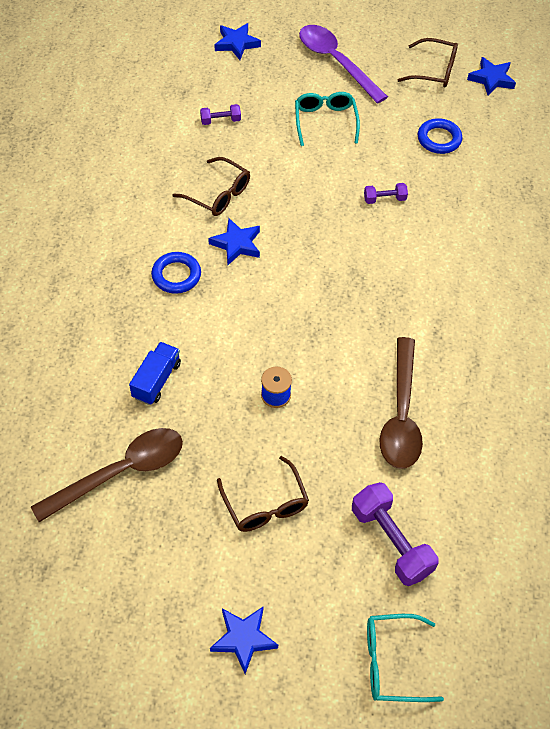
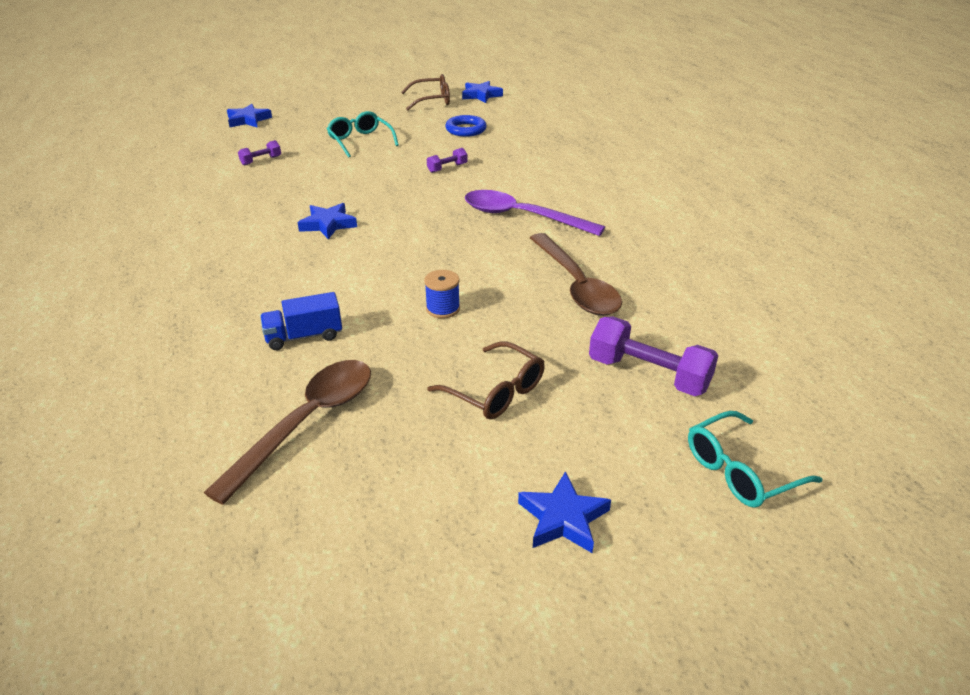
camera: 25 degrees left, 20 degrees down
(156, 380) = (304, 336): blue truck -> blue truck turned 105 degrees counterclockwise
(176, 275) = (278, 259): blue ring -> none
(218, 194) = (288, 200): brown glasses -> none
(336, 62) = (346, 112): purple spoon -> purple spoon (522, 217)

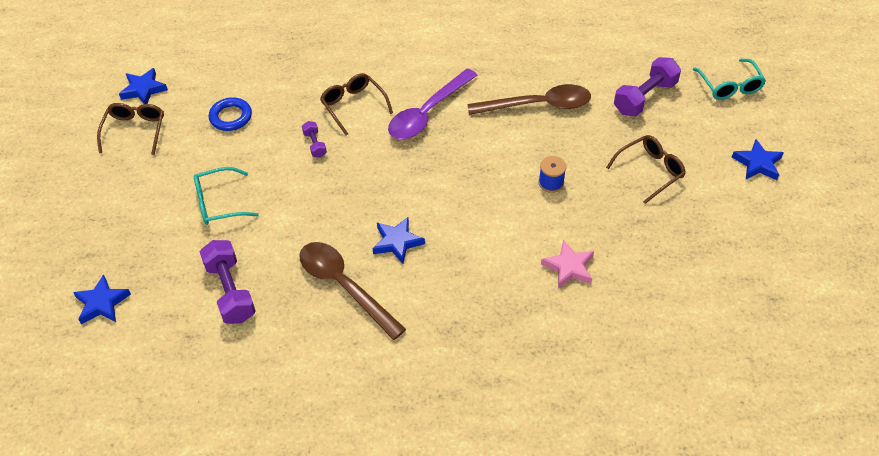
camera: 75 degrees left, 15 degrees up
(261, 160) = (230, 291): purple dumbbell -> purple dumbbell, size x1.96
(304, 336) = (569, 267): blue truck -> pink star
(307, 423) = (667, 270): brown spoon -> brown spoon (344, 286)
(510, 178) = (353, 106): none -> brown glasses

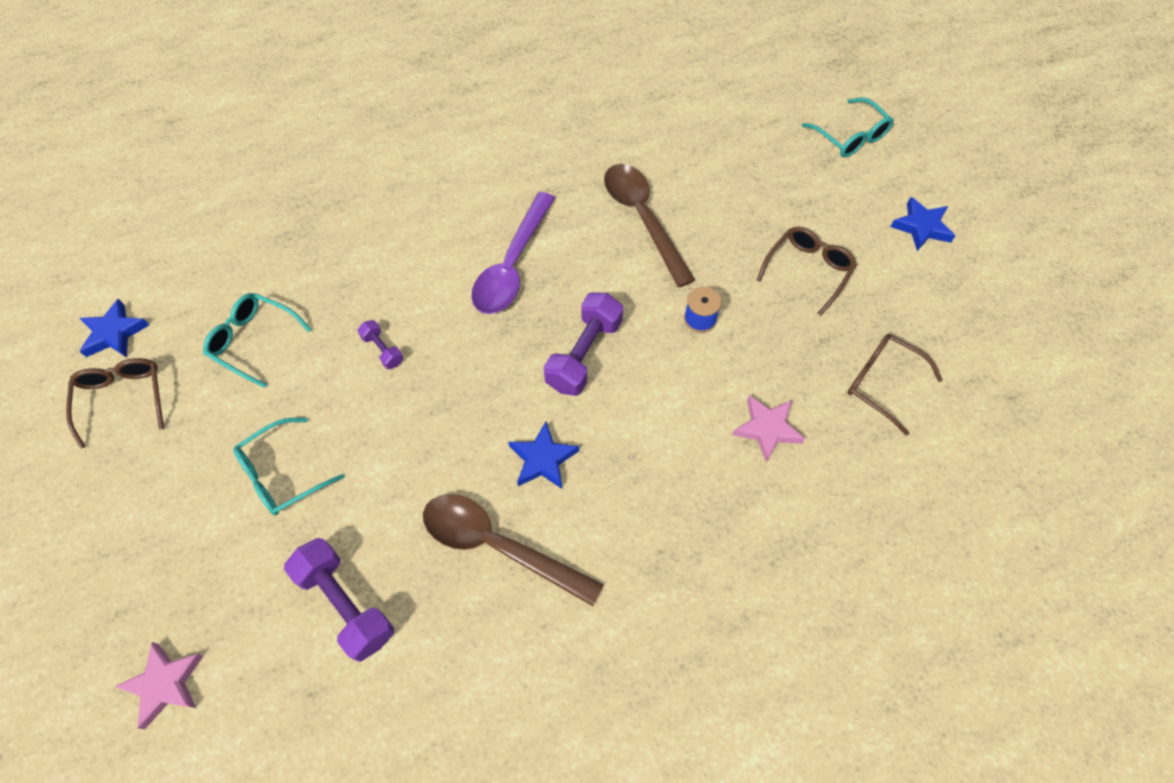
camera: 20 degrees left, 10 degrees up
(102, 303) = (165, 684): blue star -> pink star
(231, 117) = (253, 341): blue ring -> turquoise glasses
(353, 106) = (413, 280): brown glasses -> brown glasses (882, 383)
(538, 105) = (643, 219): brown spoon -> brown spoon turned 90 degrees counterclockwise
(644, 97) = (762, 176): purple dumbbell -> purple dumbbell (584, 354)

